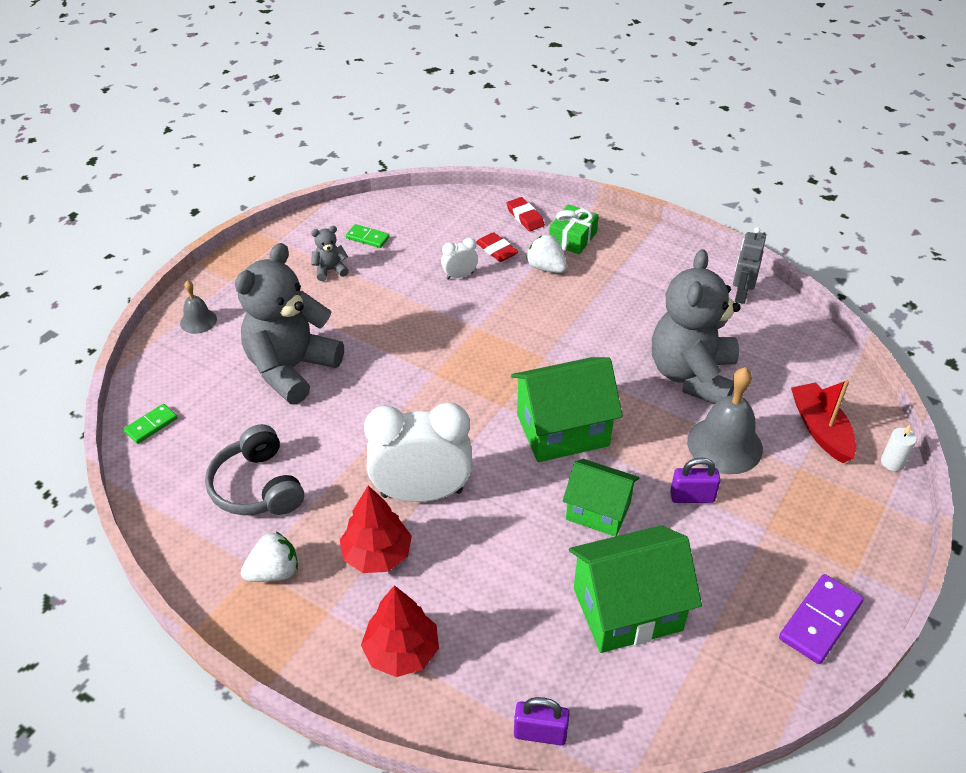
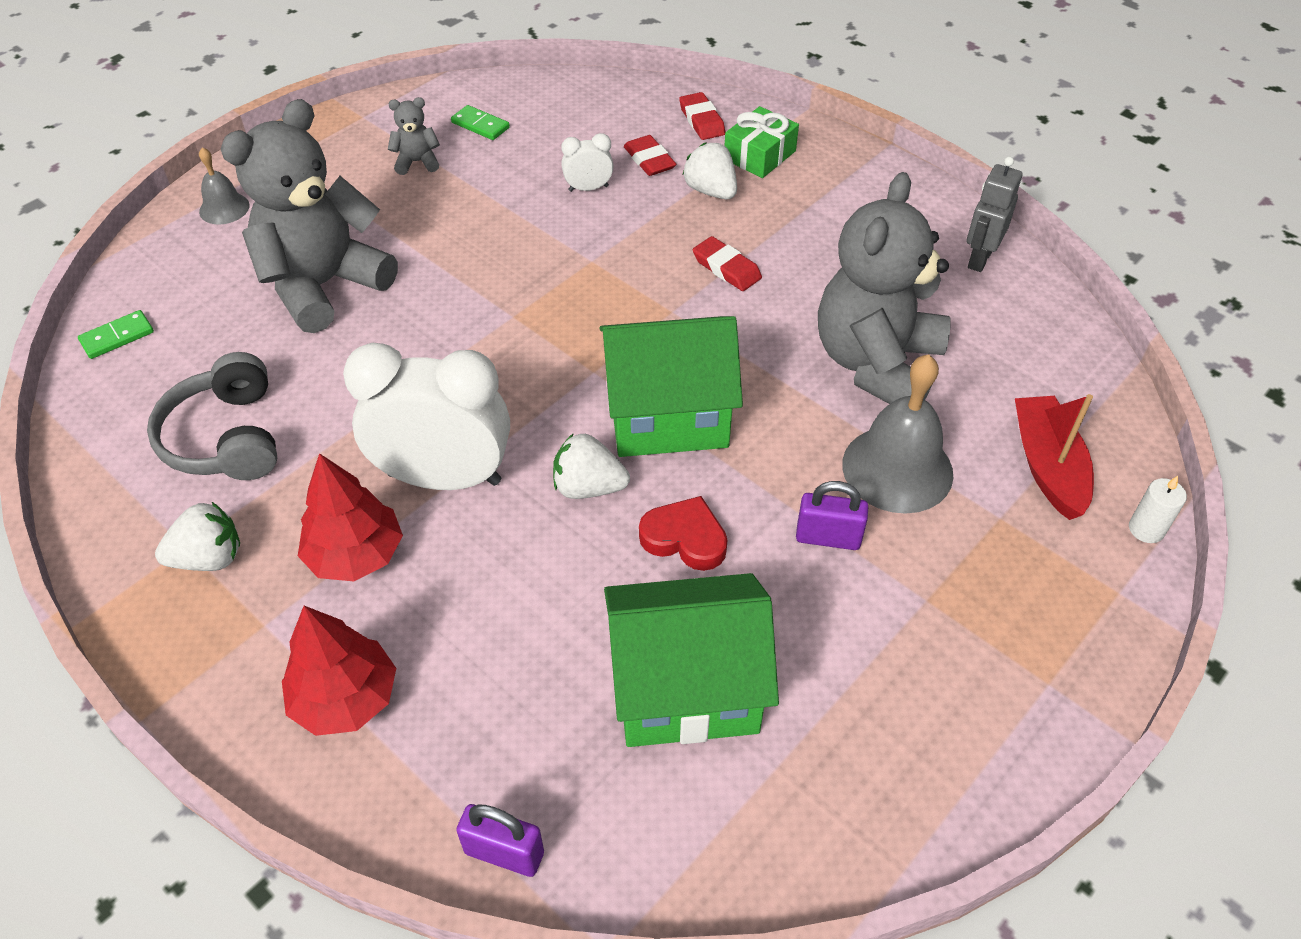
camera: 10 degrees right, 5 degrees up
(523, 486) = (588, 487): none -> white strawberry
(573, 321) = (726, 268): none -> red eraser
(598, 511) = (685, 538): green house -> red heart
(820, 621) = (972, 752): purple domino -> none

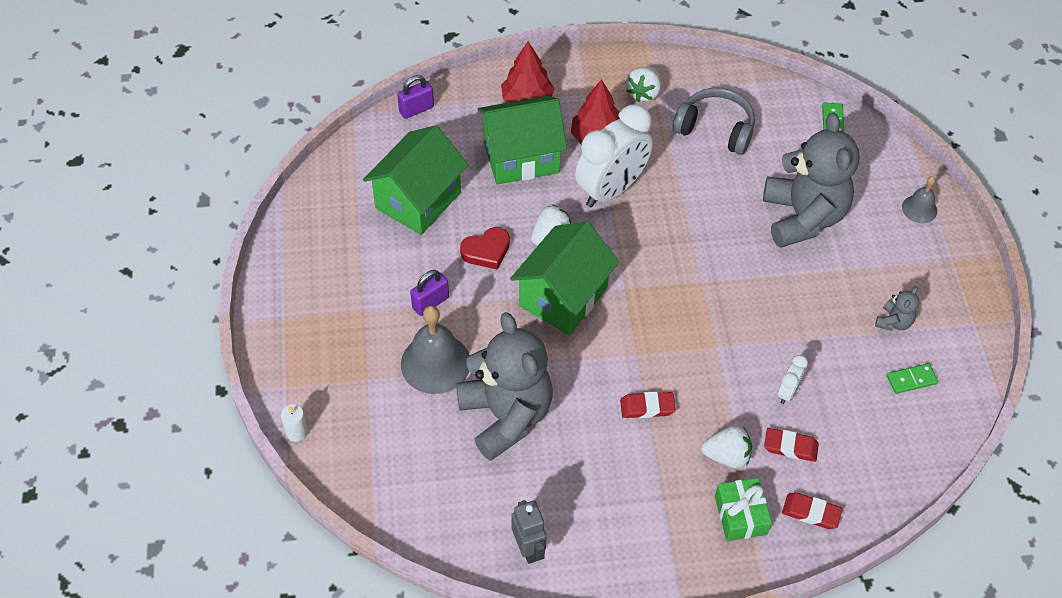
camera: 130 degrees right, 5 degrees up
(477, 619) = (521, 157): none -> green house
(1047, 466) = (369, 428): red boat -> none

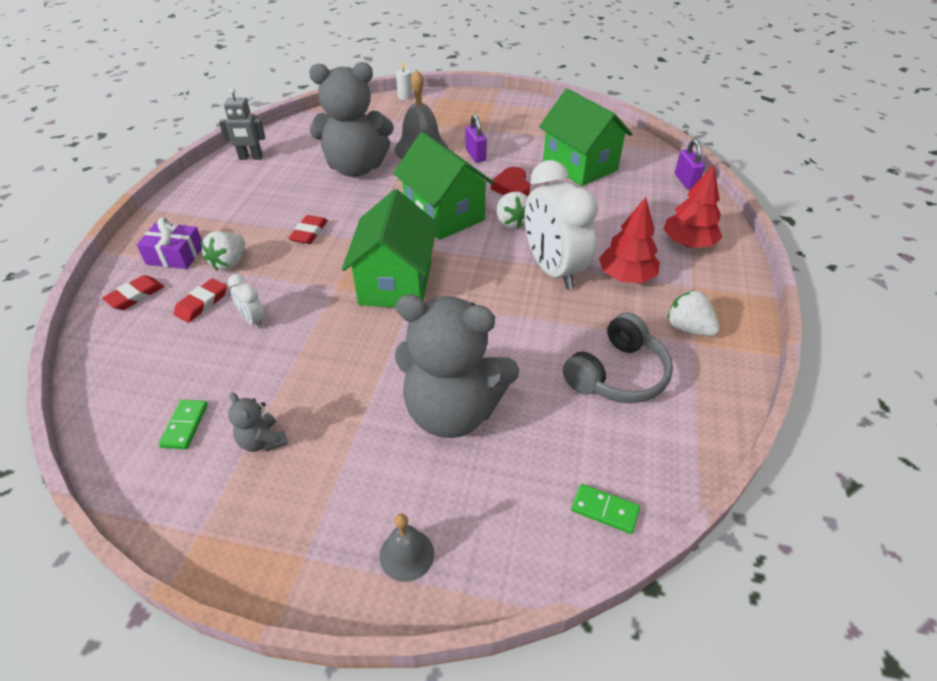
camera: 110 degrees right, 10 degrees down
(521, 157) = (612, 225): green house -> green house (396, 283)
(740, 515) = (175, 255): green gift -> purple gift

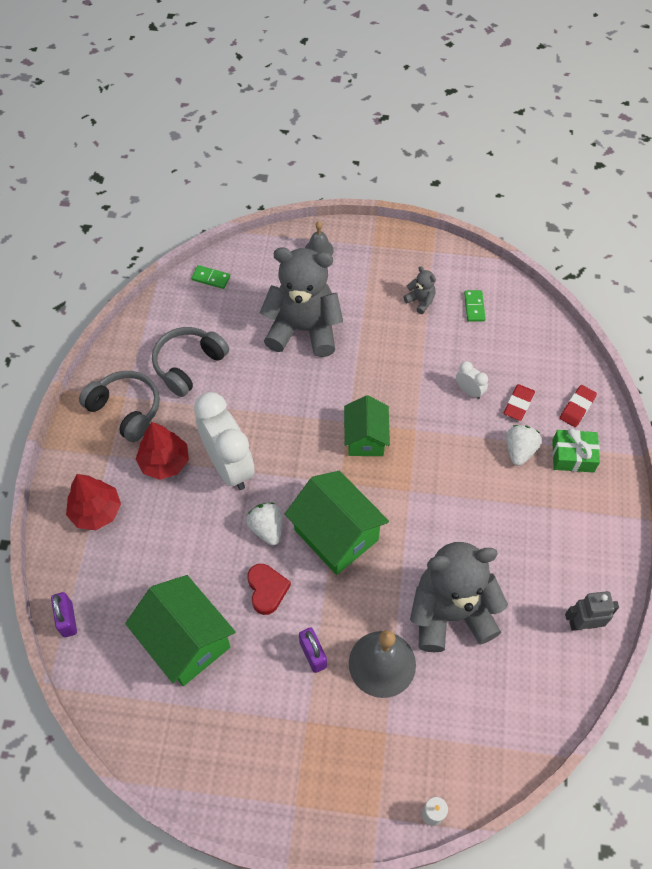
camera: 175 degrees right, 15 degrees up
(175, 255) = (573, 456): purple gift -> green gift
(309, 232) = (463, 496): red eraser -> none
(396, 283) = (365, 438): green house -> green house, size x0.65
(688, 328) = (126, 410): white strawberry -> grey headphones

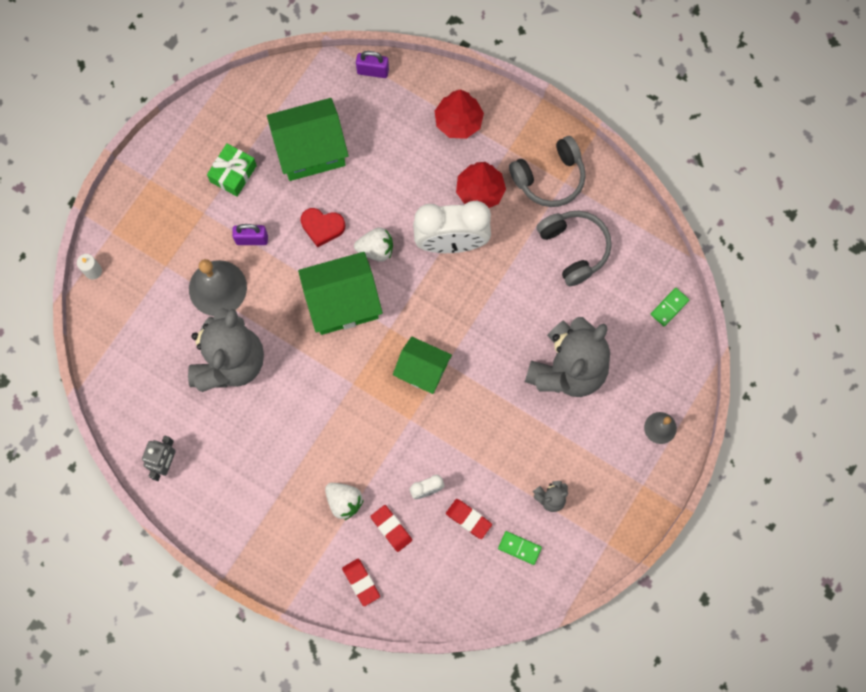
camera: 115 degrees right, 15 degrees up
(474, 351) = (468, 519): none -> red eraser
(573, 456) = (315, 547): green gift -> green gift (233, 173)

